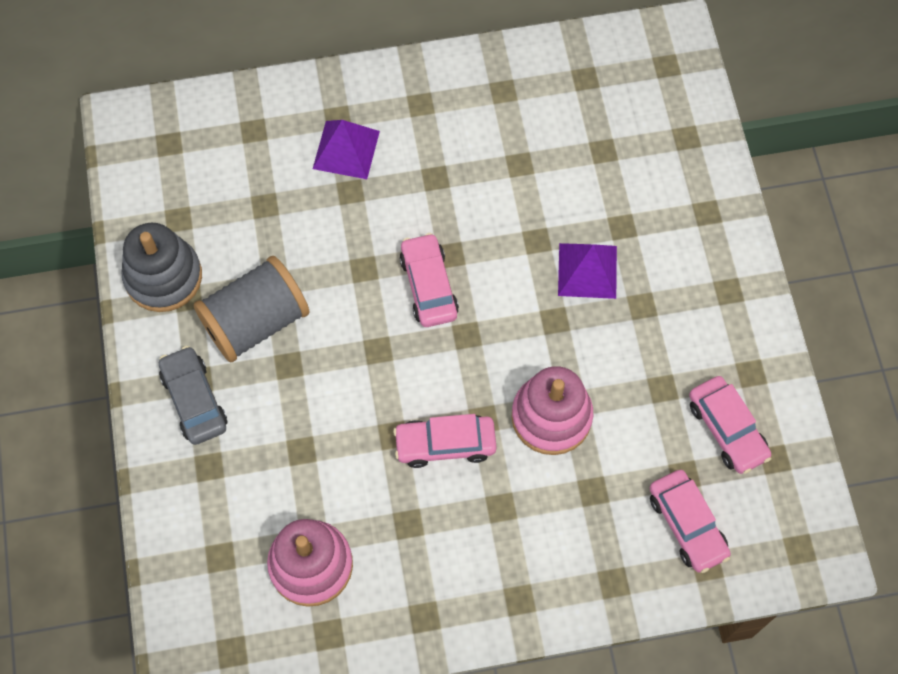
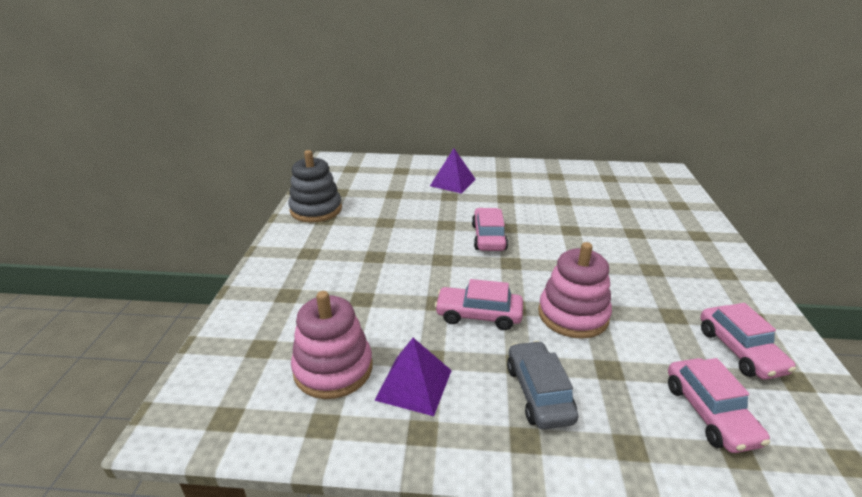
camera: 15 degrees right, 35 degrees down
(194, 400) = (299, 261): grey car -> grey car (538, 393)
(255, 322) = (363, 235): grey spool -> none
(587, 270) = (607, 247): purple pyramid -> purple pyramid (414, 384)

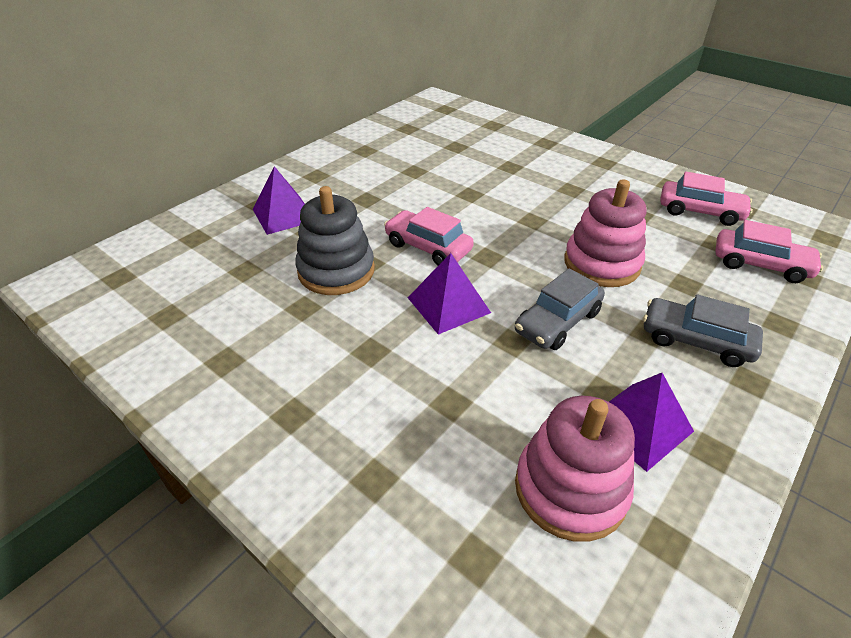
camera: 55 degrees left, 10 degrees up
(316, 210) = (184, 360): grey stacking toy -> grey stacking toy (336, 271)
(443, 266) = (448, 305): none -> purple pyramid
(478, 315) = (557, 322): pink car -> grey car

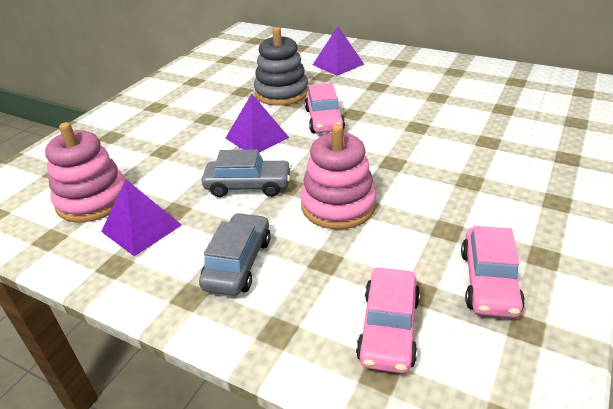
camera: 80 degrees right, 5 degrees down
(428, 247) = (324, 120): pink car -> pink car turned 150 degrees clockwise
(557, 322) = (248, 186): grey car -> grey car turned 150 degrees clockwise

